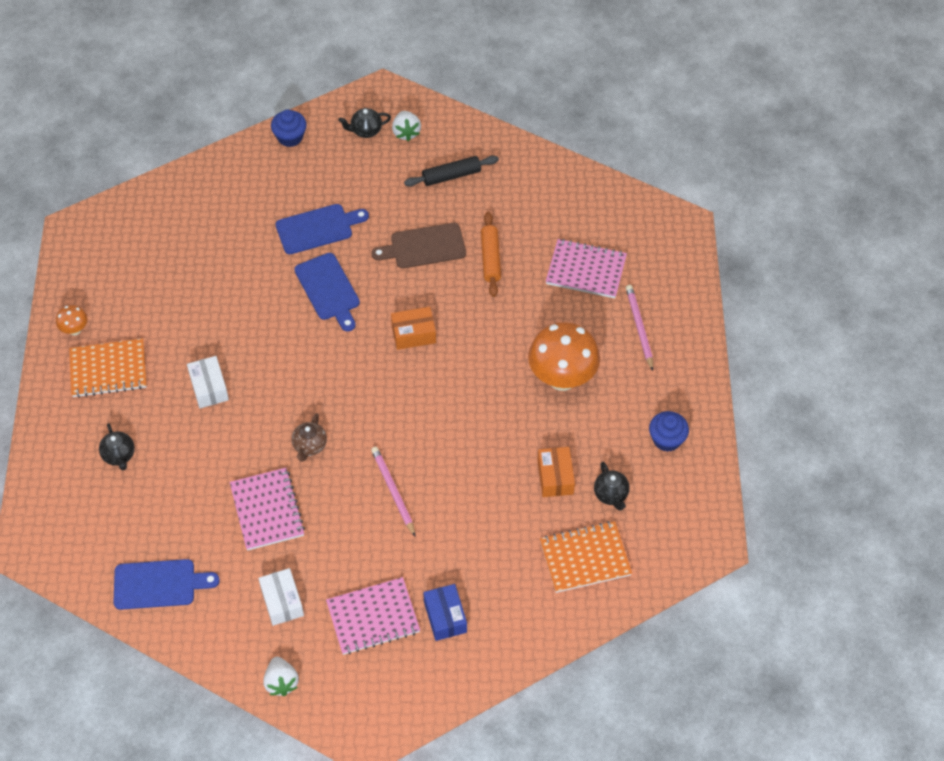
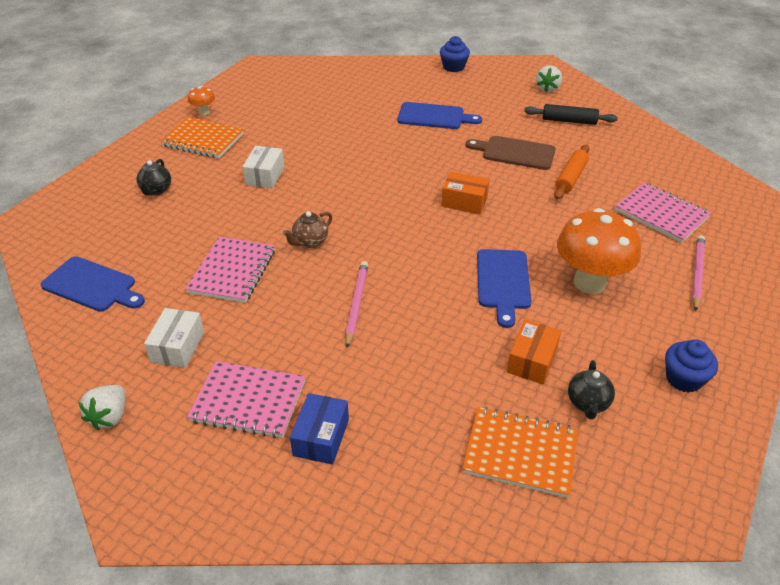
camera: 30 degrees right, 15 degrees down
(328, 289) = (413, 152): blue cutting board -> blue cutting board (503, 282)
(366, 131) = (515, 79): black teapot -> none

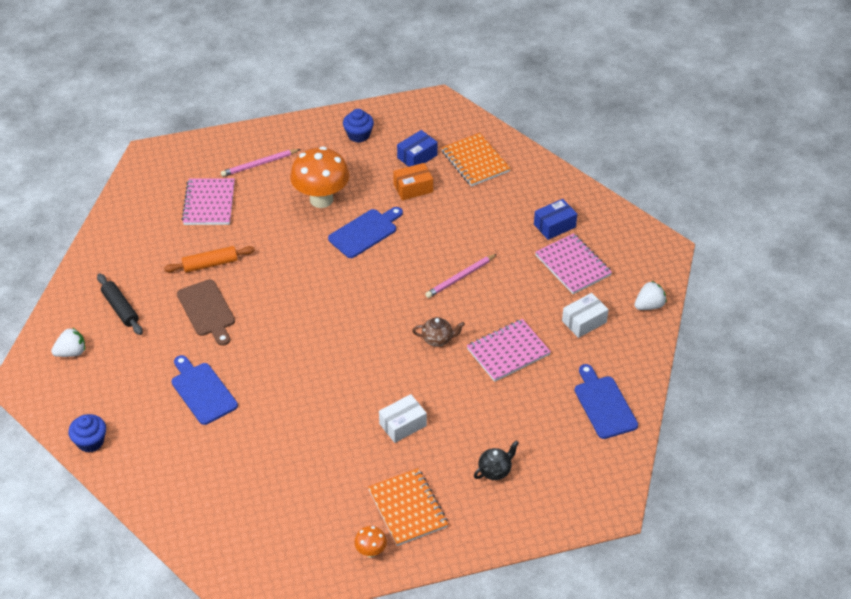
camera: 135 degrees left, 5 degrees up
(464, 202) = (304, 297): orange box -> none
(588, 403) = (417, 156): black teapot -> blue box

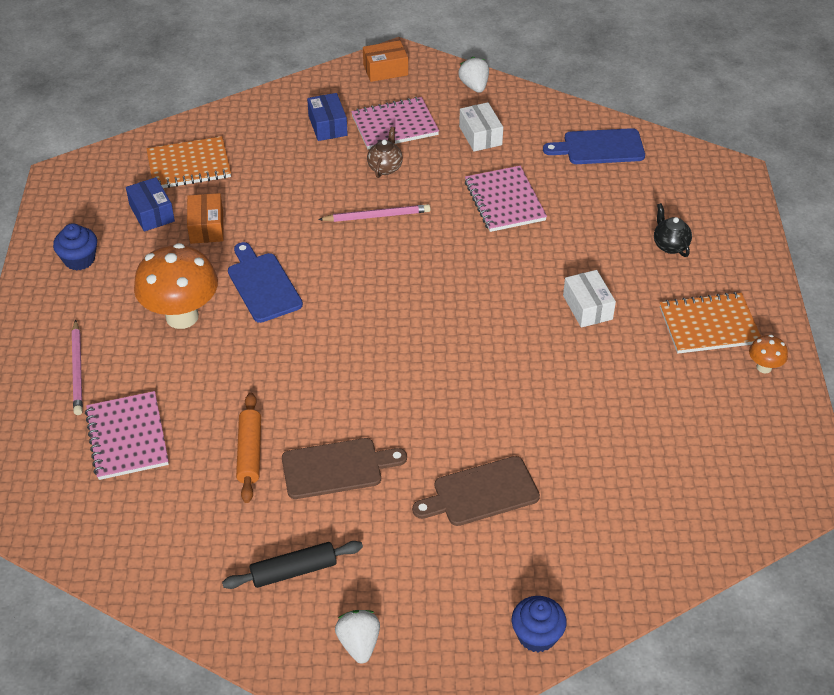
camera: 75 degrees left, 0 degrees up
(202, 391) = (481, 493): blue cutting board -> brown cutting board
(209, 203) = (127, 437): pink notebook -> pink notebook turned 60 degrees clockwise
(438, 339) = (467, 253): brown teapot -> brown teapot (385, 167)
(460, 277) = (376, 216): pink pencil -> pink pencil turned 75 degrees counterclockwise
(643, 244) = (385, 70): none -> orange box

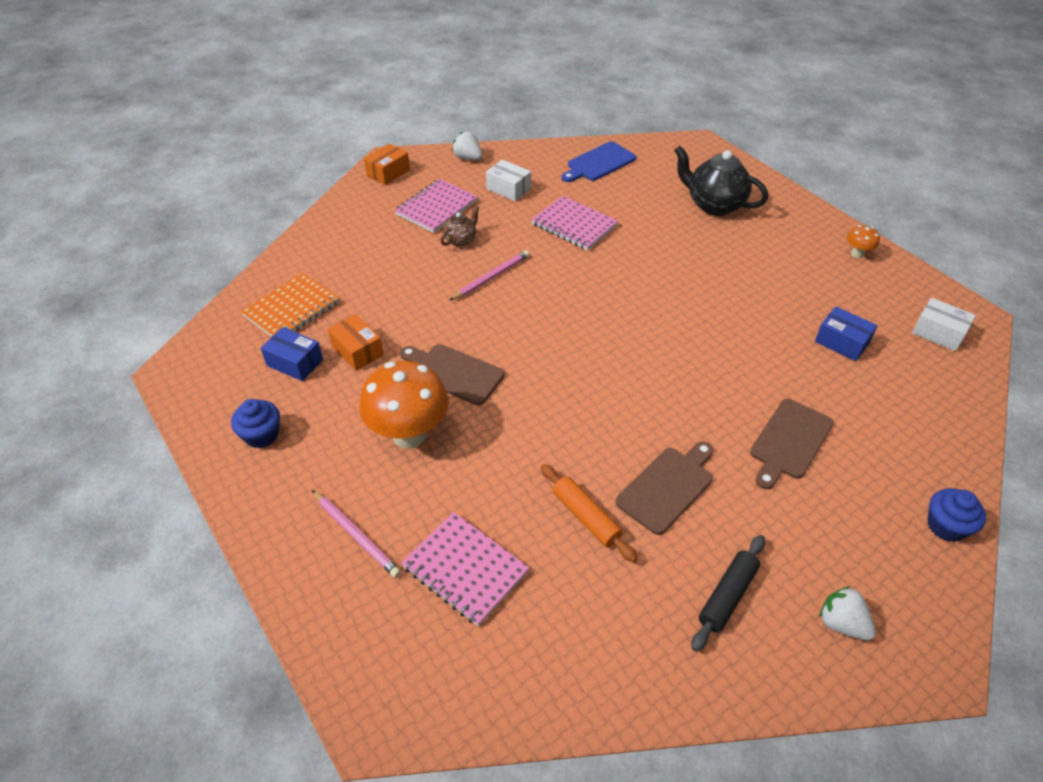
camera: 35 degrees left, 0 degrees up
(263, 285) = (454, 373): blue cutting board -> brown cutting board
(328, 126) = (383, 229): blue box -> blue box (841, 342)
(385, 167) = (461, 240): brown teapot -> brown teapot turned 60 degrees clockwise
(587, 307) = (709, 270): white box -> white box (938, 333)
(670, 245) = (714, 205): black teapot -> black teapot, size x1.91
(709, 325) = (795, 244): orange notebook -> none

